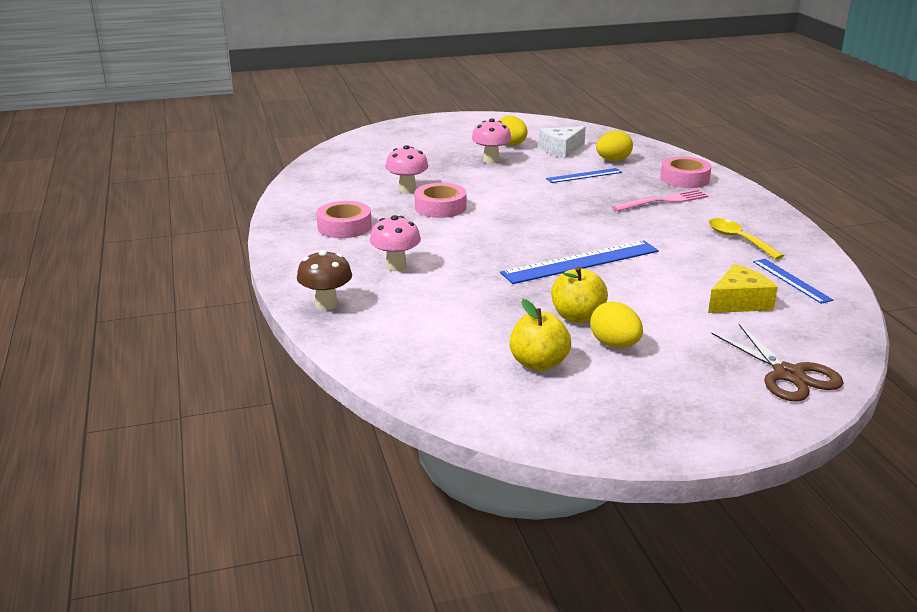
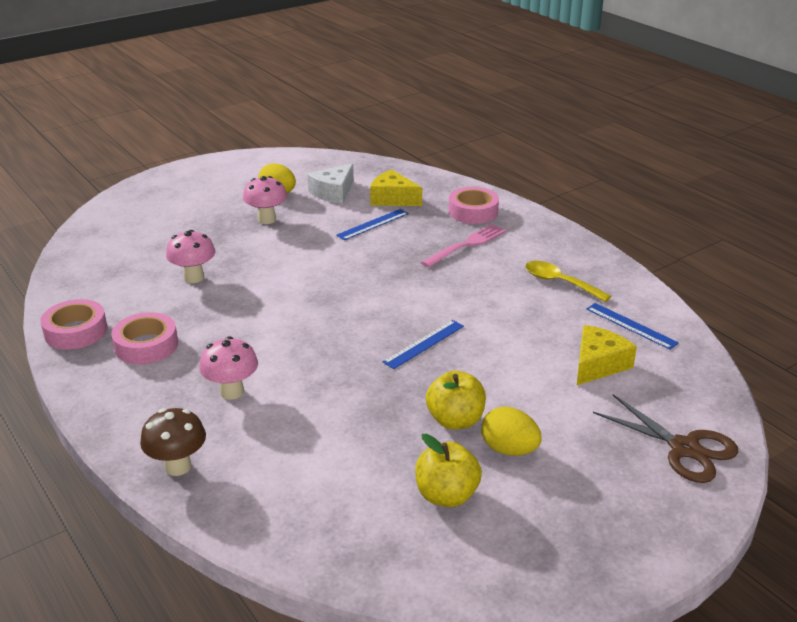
camera: 20 degrees left, 5 degrees up
(440, 207) = (242, 296): pink tape -> pink tape (76, 331)
(580, 262) = (424, 344): blue ruler -> blue ruler, size x0.57
(613, 160) = (392, 199): yellow egg -> yellow cheese

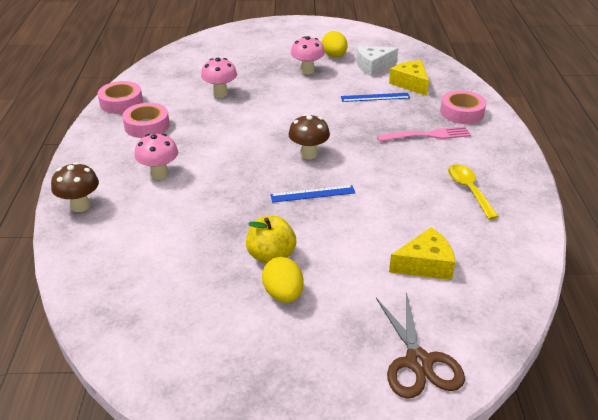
camera: 35 degrees right, 5 degrees up
(373, 306) = (308, 154): none -> brown mushroom
(446, 495) = (205, 303): yellow apple -> none
(631, 326) = (489, 247): blue ruler -> none

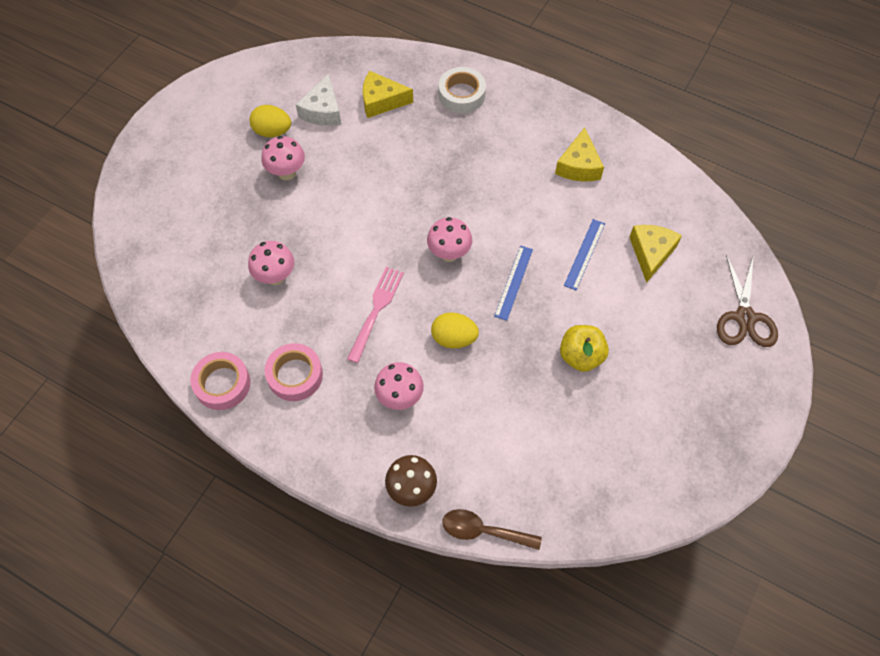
camera: 60 degrees left, 25 degrees up
(59, 256) = (483, 531): none -> brown spoon
(283, 294) = (632, 369): yellow egg -> yellow egg (454, 338)
(308, 154) = (449, 253): brown mushroom -> pink mushroom
(375, 97) = (386, 145): blue ruler -> blue ruler (584, 254)
(418, 362) = (745, 317): brown scissors -> brown scissors turned 75 degrees clockwise
(427, 135) = (480, 144): pink fork -> pink fork (376, 310)
(461, 112) = (461, 95): pink tape -> white tape
(469, 190) = (578, 166): yellow spoon -> yellow cheese

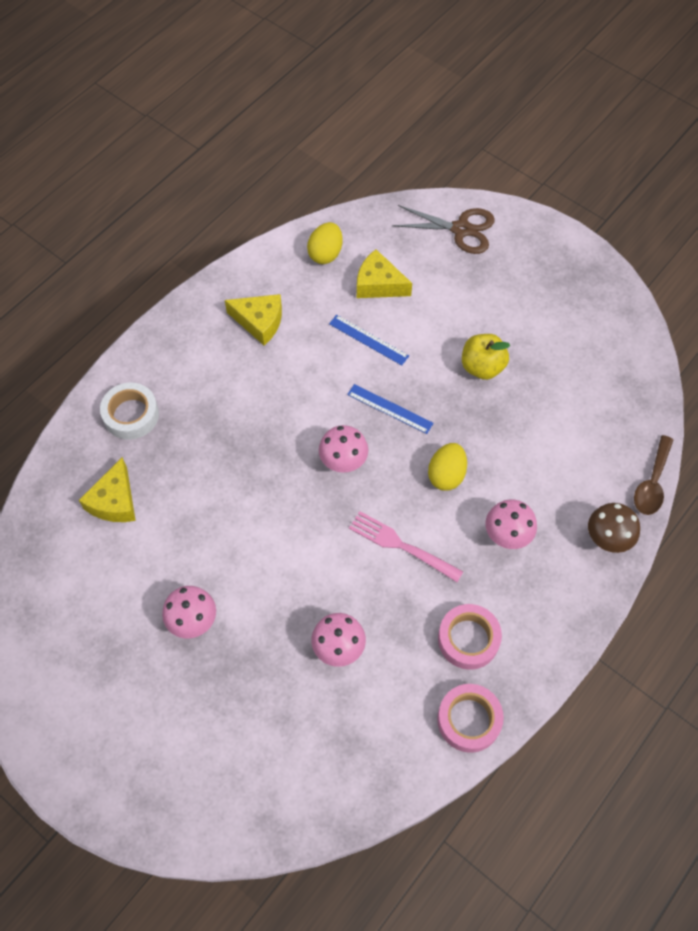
camera: 80 degrees left, 0 degrees up
(272, 131) = (124, 633): yellow egg -> yellow egg (325, 254)
(322, 111) = (109, 570): white cheese -> none

